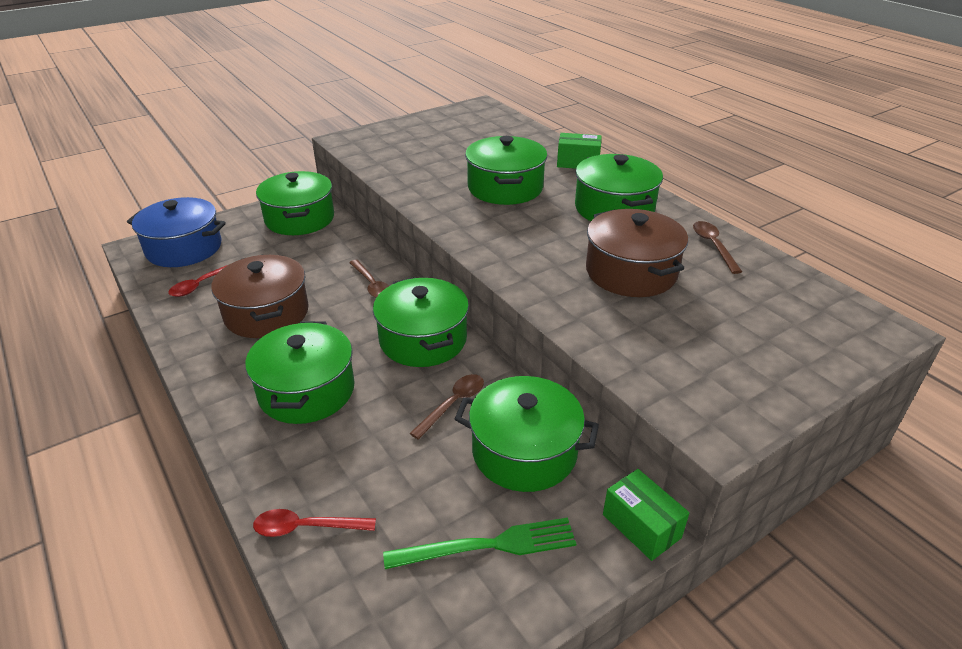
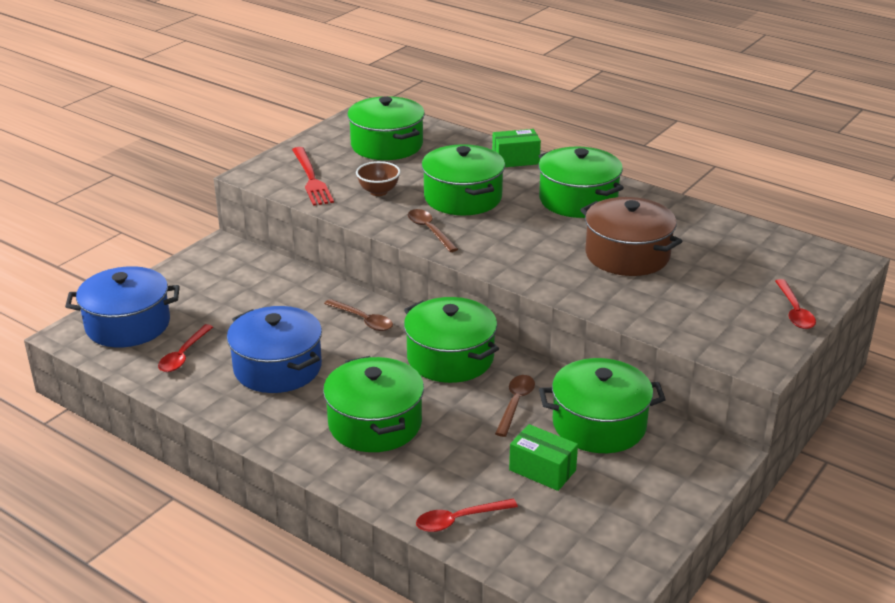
camera: 20 degrees left, 5 degrees down
(266, 313) = (277, 368): brown pot -> blue pot
(300, 219) = (231, 270): green pot -> green pot (387, 145)
(387, 150) = (311, 178): none -> red fork
(434, 170) = (378, 192): none -> brown bowl
(488, 545) = (612, 494): green fork -> none
(641, 526) = (719, 452): green box -> green box (542, 470)
(713, 246) = (683, 219): brown spoon -> brown spoon (429, 230)
(793, 378) = (794, 311): none -> red spoon

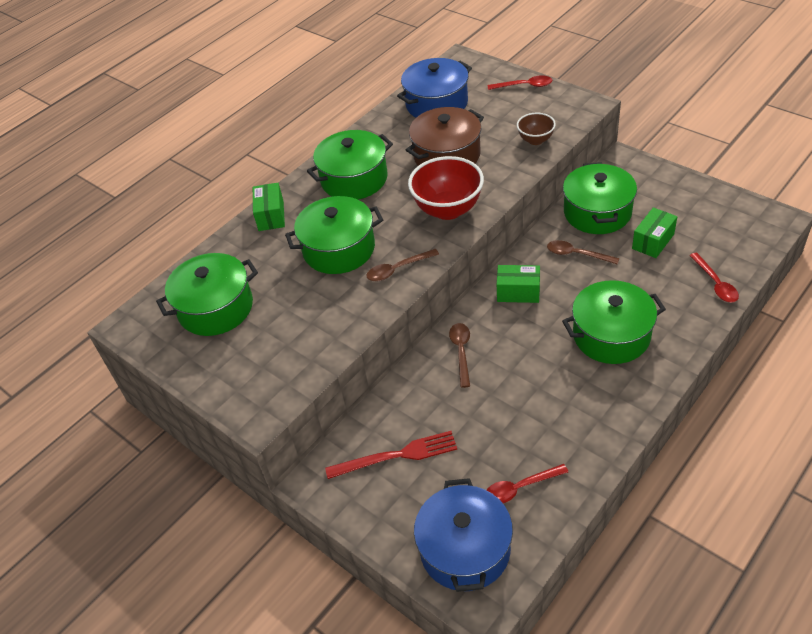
camera: 80 degrees left, 15 degrees up
(183, 355) = (520, 488): red spoon -> red spoon turned 135 degrees clockwise
(277, 368) = (537, 408): blue pot -> blue pot (436, 103)
(311, 178) = (278, 364): red fork -> red fork (396, 456)
(363, 320) = (461, 352): brown spoon -> brown spoon turned 45 degrees counterclockwise
(378, 192) = (317, 309): brown bowl -> brown bowl (535, 140)
(450, 358) = (518, 292): green pot -> green box
(526, 257) = (448, 209): none -> red bowl

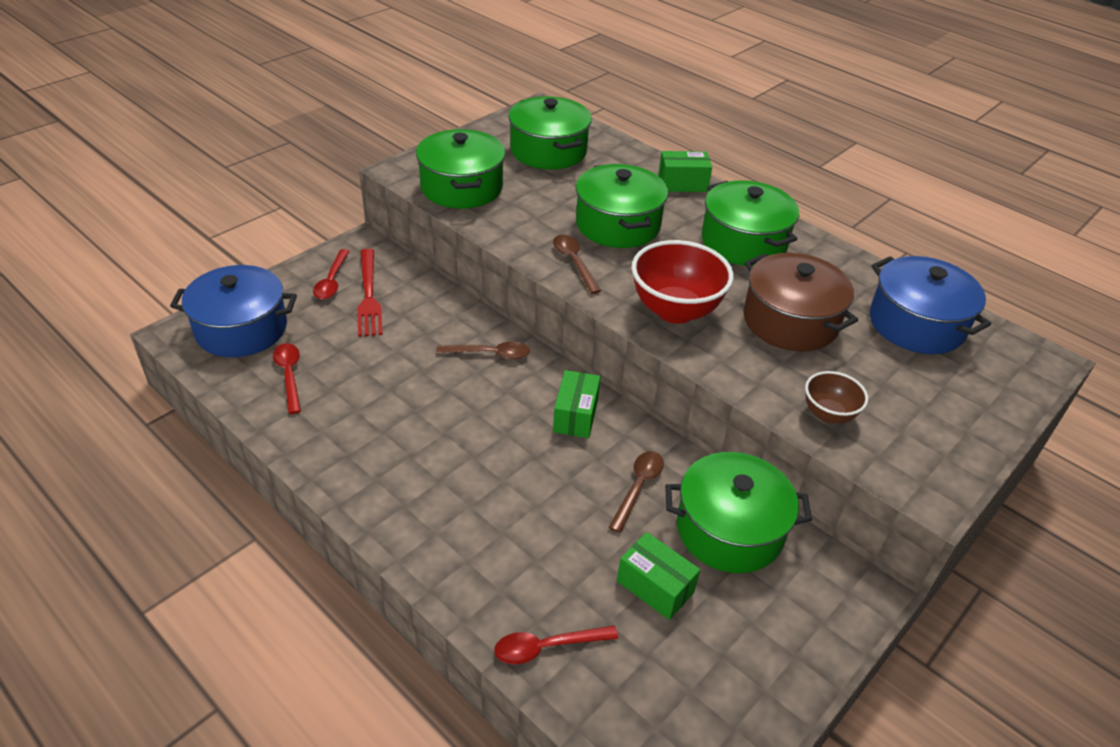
camera: 85 degrees right, 5 degrees down
(524, 86) = (979, 424): red spoon -> red spoon (332, 281)
(611, 335) = (476, 494): green pot -> green pot (462, 187)

